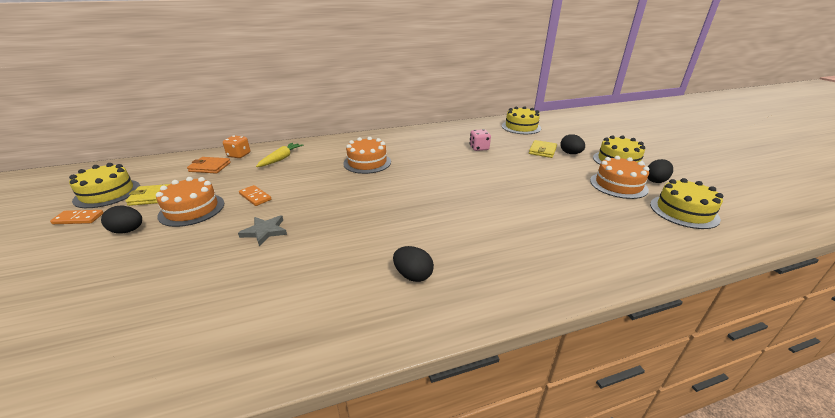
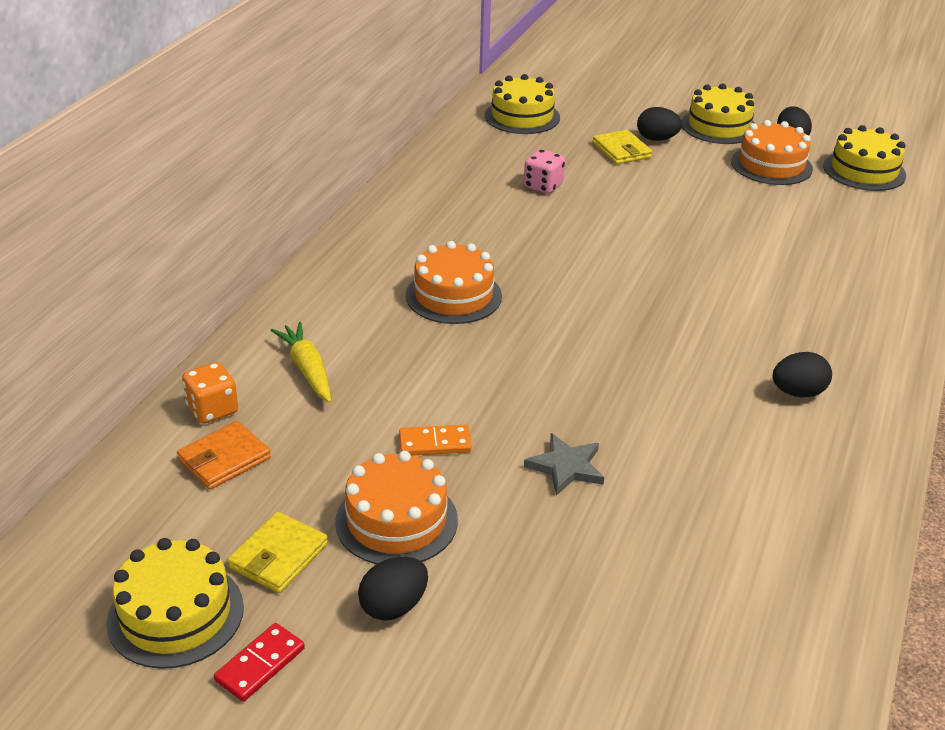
camera: 50 degrees left, 5 degrees up
(78, 218) = (260, 664): orange domino -> red domino

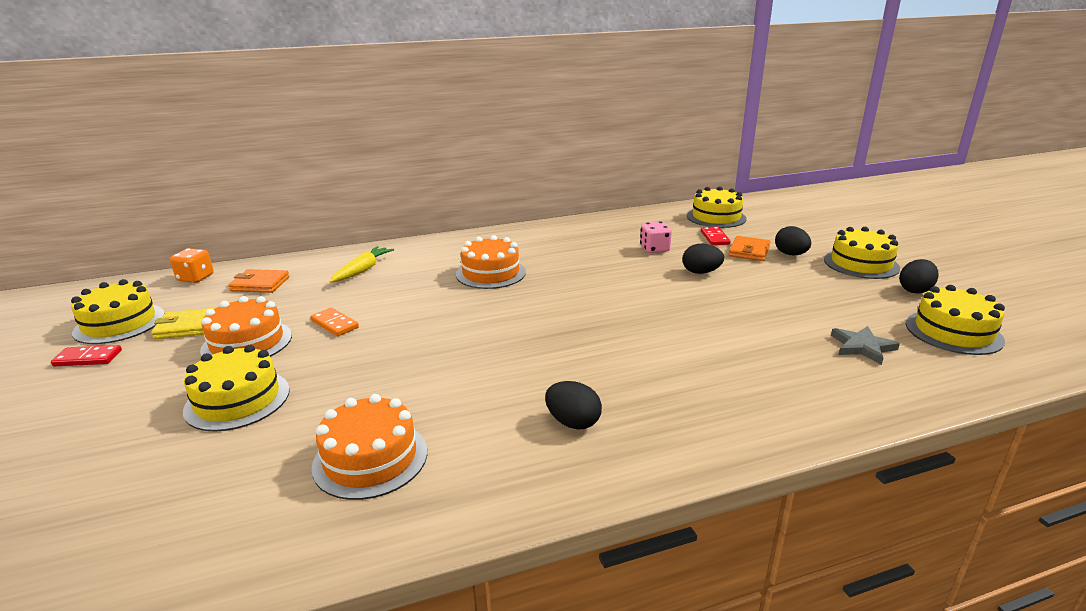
camera: 50 degrees right, 10 degrees down
(212, 410) = (299, 266): orange dice -> orange dice (195, 278)
(393, 606) = (163, 373): black egg -> black egg (701, 272)
(533, 566) = (237, 400): none -> yellow cake
(566, 467) = (357, 370): grey star -> grey star (862, 347)
(567, 146) = (714, 238): none -> red domino
(621, 150) = (749, 251): yellow wallet -> orange wallet
(771, 165) = (860, 297): orange cake -> orange cake (370, 458)

